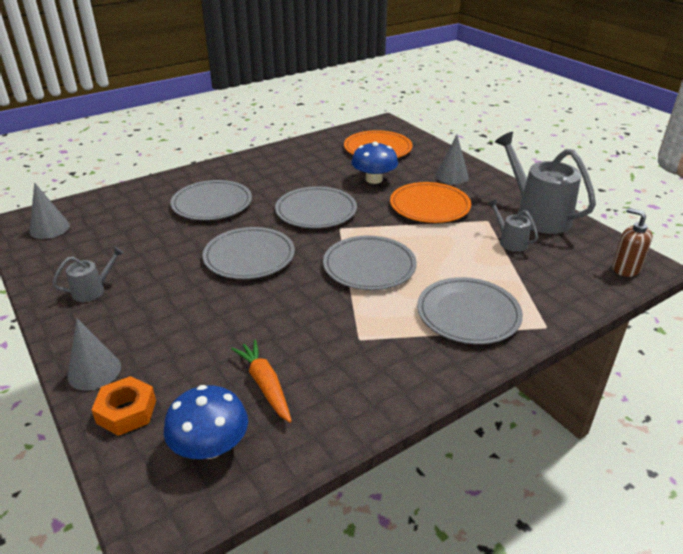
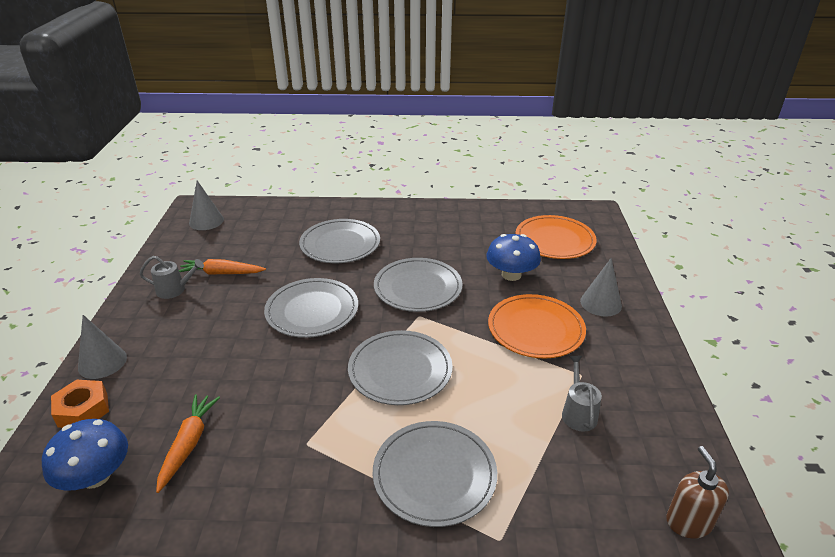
camera: 35 degrees right, 0 degrees up
(125, 261) = (222, 273): none -> orange carrot
(538, 215) = (651, 395): grey watering can -> none

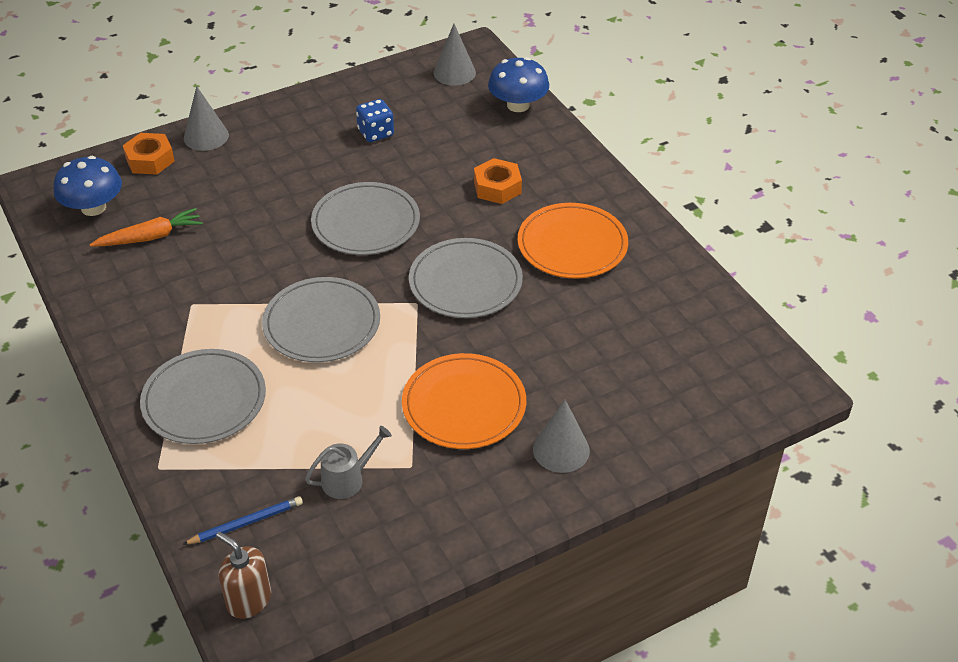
camera: 60 degrees right, 10 degrees up
(174, 290) = (327, 119): grey watering can -> none
(222, 273) = (376, 133): orange carrot -> blue dice
(340, 244) = (497, 187): grey plate -> orange nut
(511, 275) = (555, 350): blue mushroom -> blue mushroom (518, 105)
(554, 240) = (672, 366): orange plate -> orange plate (572, 244)
(598, 494) = (246, 523): none -> blue pencil
(688, 522) = (249, 600): brown soap dispenser -> brown soap dispenser turned 105 degrees counterclockwise

